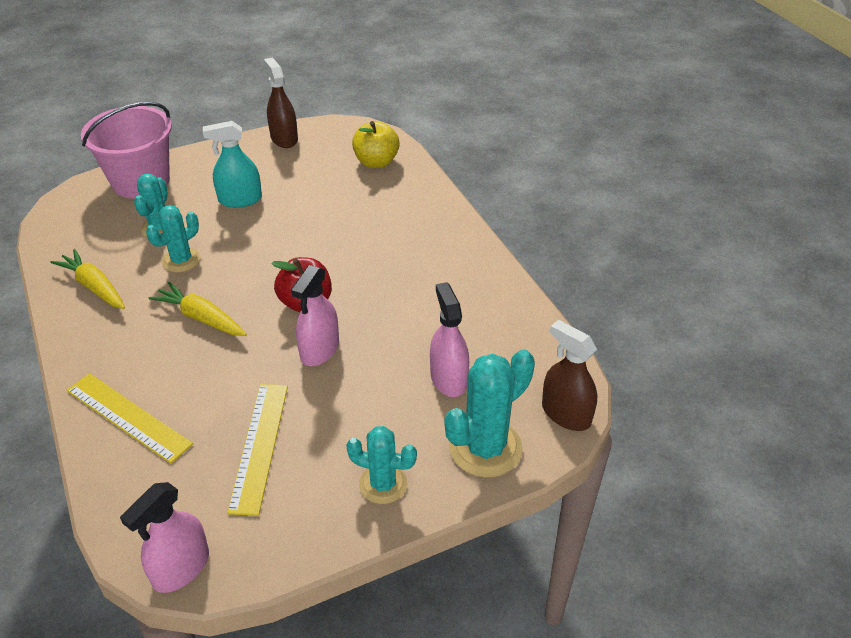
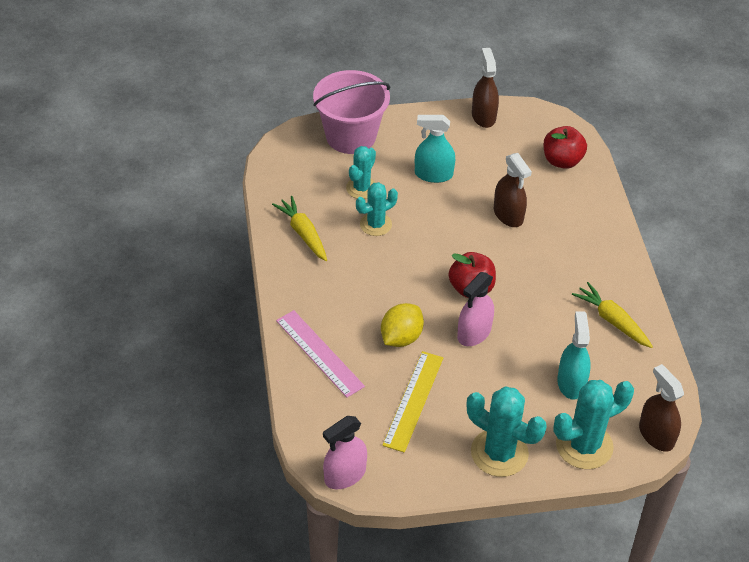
camera: 15 degrees right, 5 degrees up
(128, 417) = (319, 353): yellow ruler -> pink ruler
(201, 318) = (385, 282): yellow carrot -> yellow carrot (612, 321)
(231, 375) = (401, 337): none -> yellow lemon
(331, 221) = (508, 215): none -> brown spray bottle
(376, 162) = (562, 161): yellow apple -> red apple
(383, 484) = (499, 453): turquoise cactus -> turquoise cactus, size x1.57
(448, 379) = (571, 383): pink spray bottle -> turquoise spray bottle

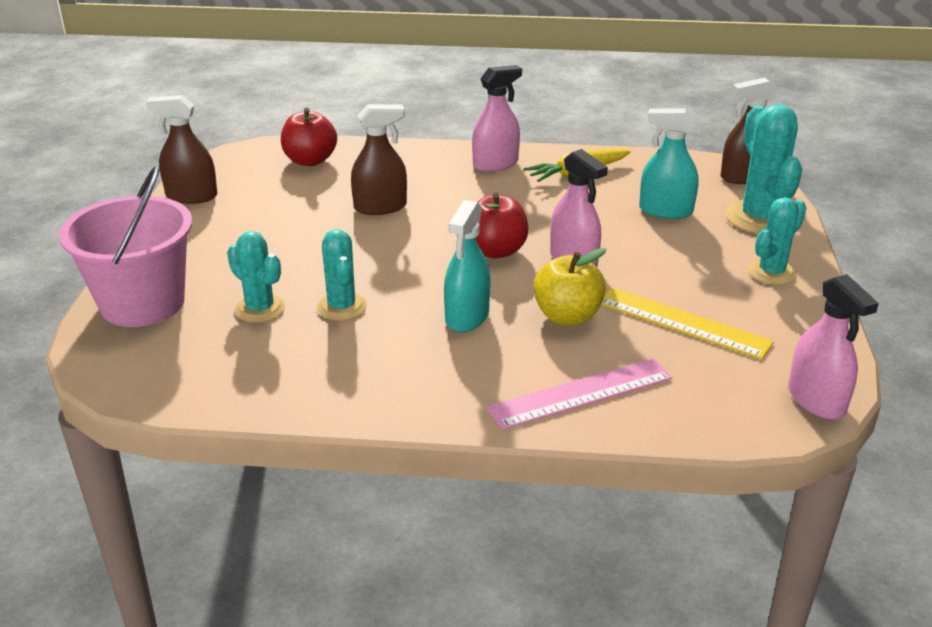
camera: 75 degrees left, 15 degrees down
(303, 233) = (323, 377): yellow carrot -> none
(401, 337) = (567, 316): yellow lemon -> yellow apple
(433, 174) = (273, 247): turquoise spray bottle -> turquoise spray bottle (467, 316)
(499, 453) = (771, 272): turquoise cactus -> turquoise cactus, size x0.64
(605, 268) = (495, 164): none -> pink spray bottle

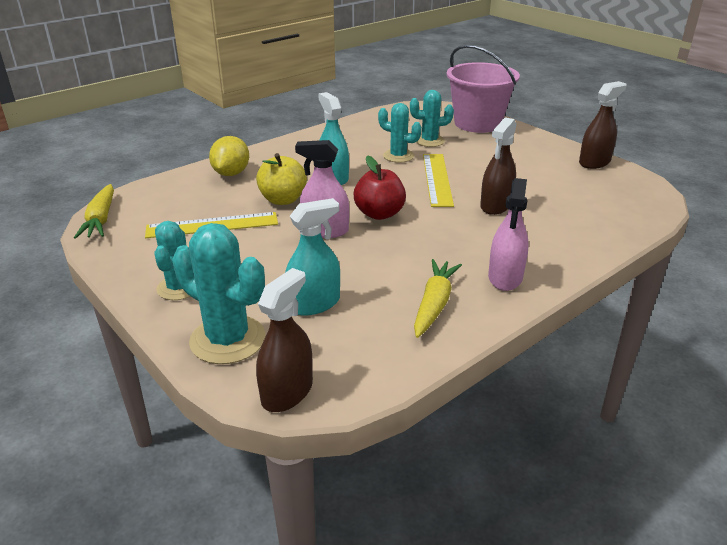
camera: 135 degrees right, 0 degrees up
(310, 160) = (610, 211): red apple -> none
(368, 256) = (437, 179): none -> yellow ruler
(581, 393) = (231, 173): pink ruler -> yellow lemon
(816, 400) = (101, 219): pink spray bottle -> yellow carrot

